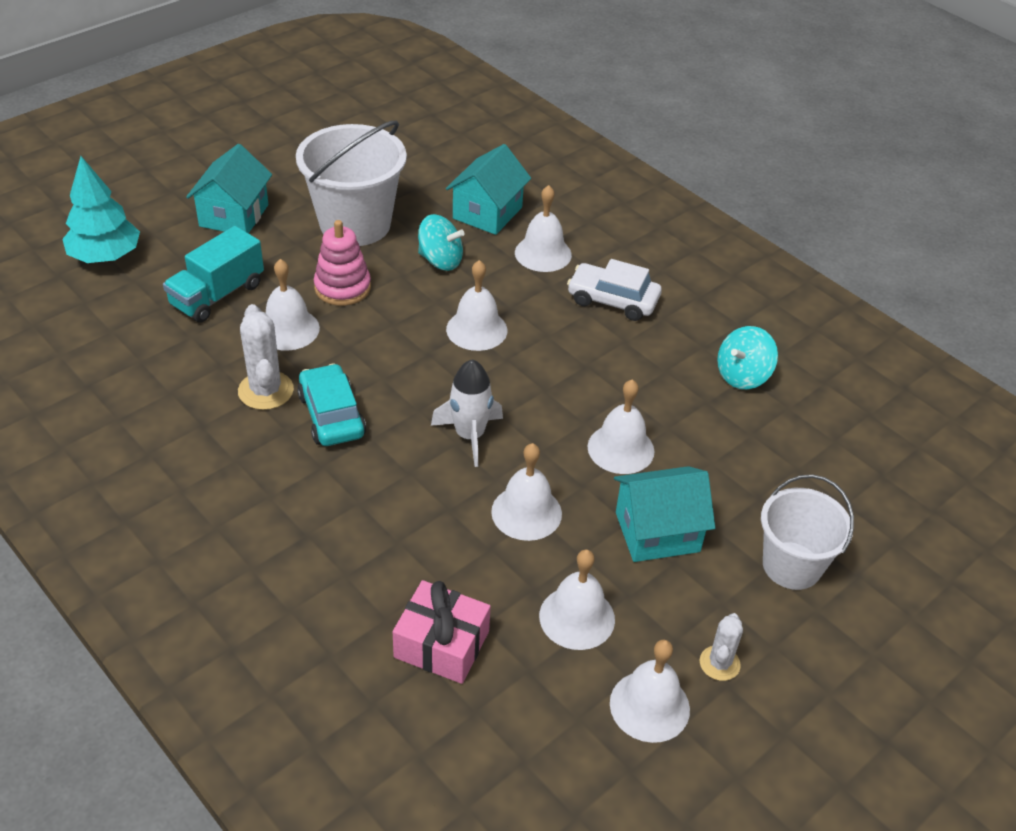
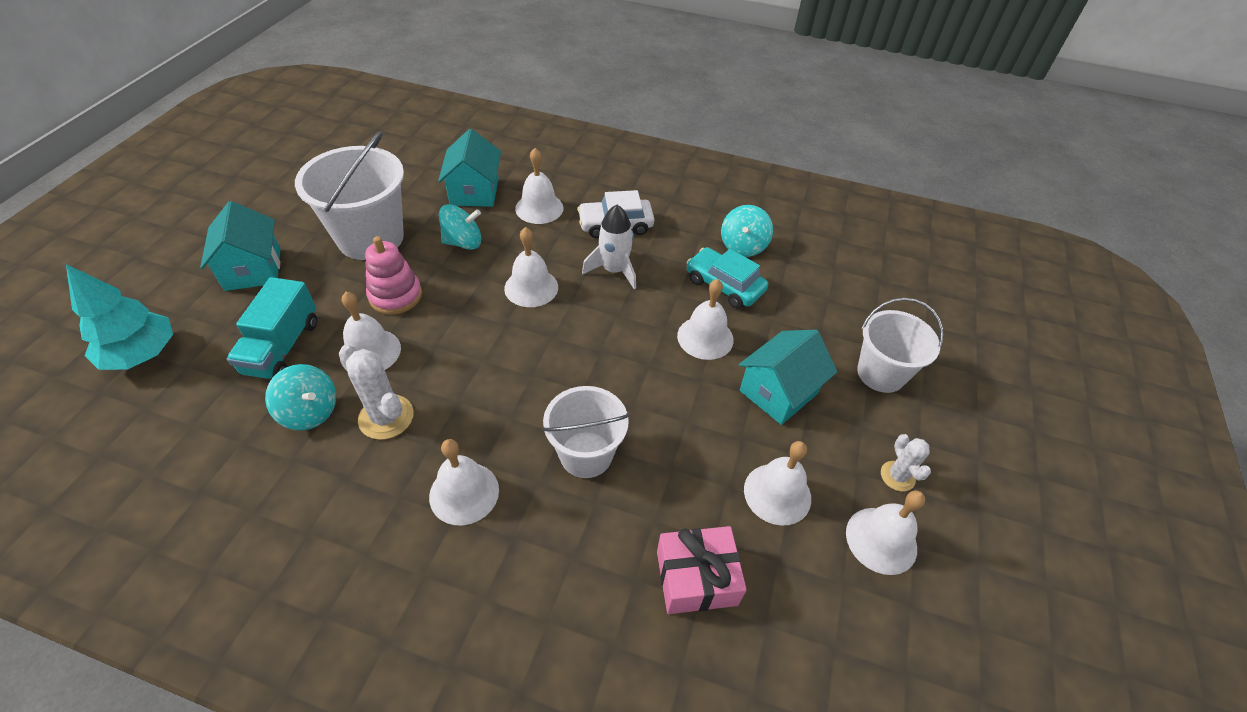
camera: 30 degrees left, 5 degrees up
(207, 359) = (310, 411): none -> turquoise spinning top
(331, 415) = (461, 413): turquoise car -> turquoise car (724, 285)
(418, 499) = (586, 454): none -> white bucket
(470, 435) = (588, 378): white rocket -> white rocket (614, 270)
(526, 512) = (677, 423): white bell -> white bell (464, 493)

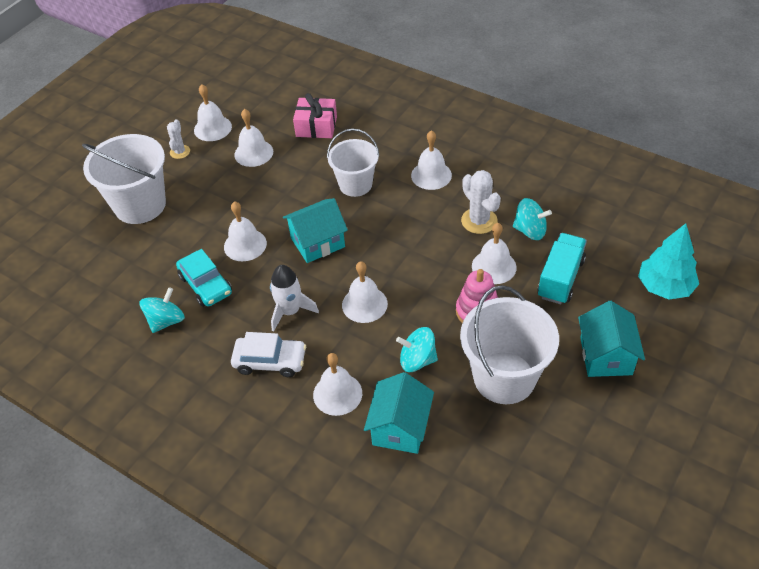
camera: 160 degrees left, 0 degrees up
(310, 411) = (530, 231): turquoise spinning top -> turquoise spinning top turned 150 degrees clockwise
(778, 392) = (217, 203): turquoise house -> turquoise house (317, 242)
(881, 373) = (140, 205): white bucket -> white bucket, size x1.54

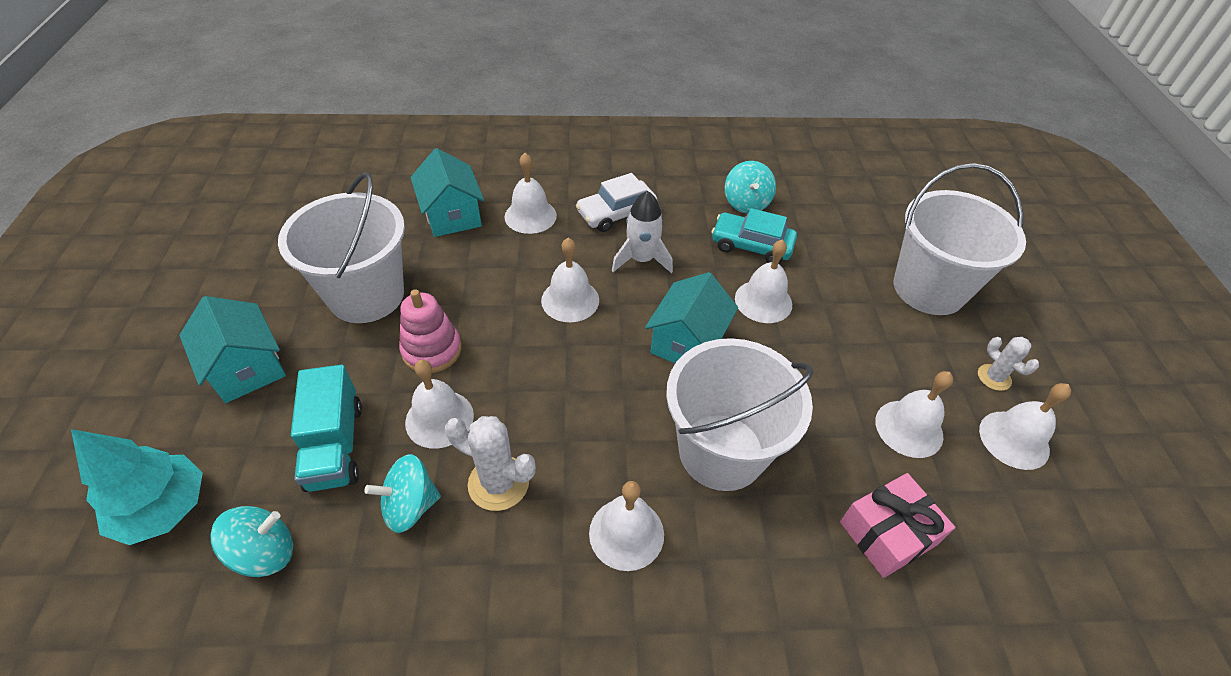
camera: 140 degrees right, 0 degrees up
(355, 184) = (721, 451): white bucket -> white bucket, size x1.54
(417, 360) = (472, 272): turquoise spinning top -> turquoise spinning top (265, 552)

